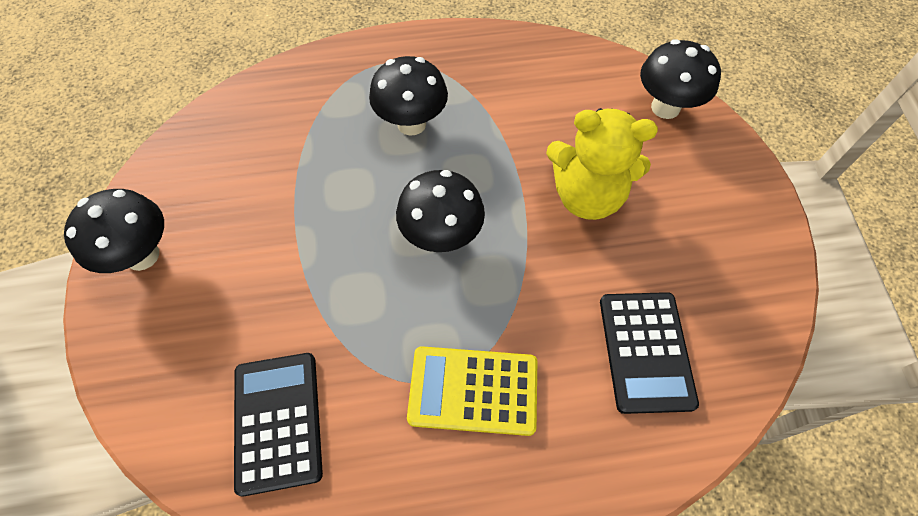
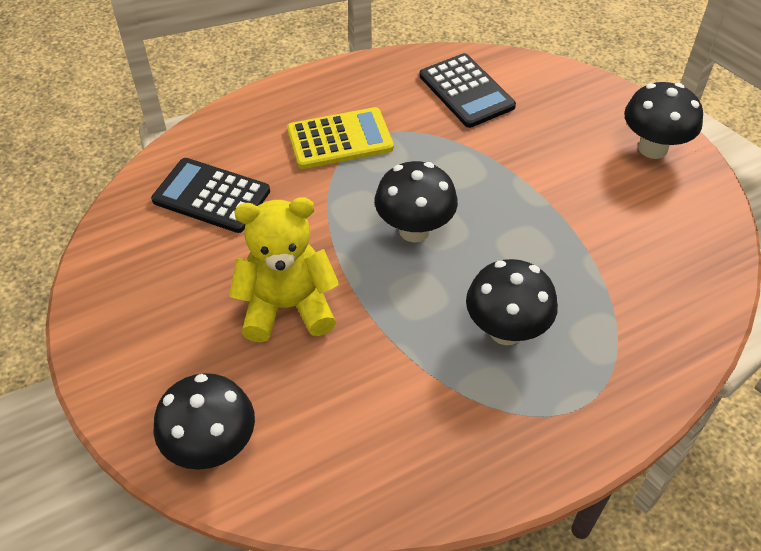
camera: 160 degrees right, 10 degrees down
(645, 351) = (211, 196): black calculator -> black calculator turned 45 degrees counterclockwise

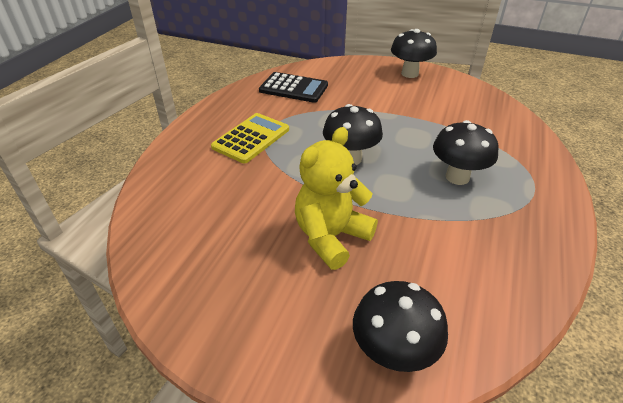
camera: 40 degrees left, 10 degrees down
(211, 196) = (202, 206): black calculator -> none

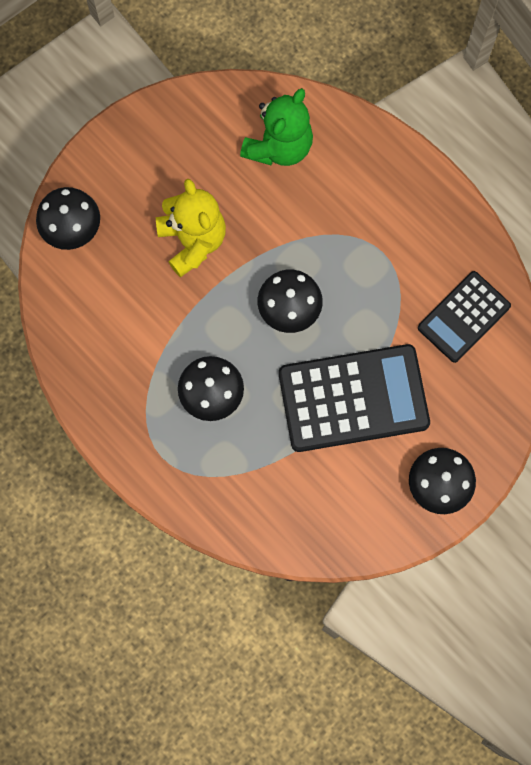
camera: 115 degrees right, 35 degrees up
(196, 210) = (279, 146): none -> green teddy bear
(251, 138) = (371, 228): yellow calculator -> none
(388, 113) = (353, 398): none -> black calculator

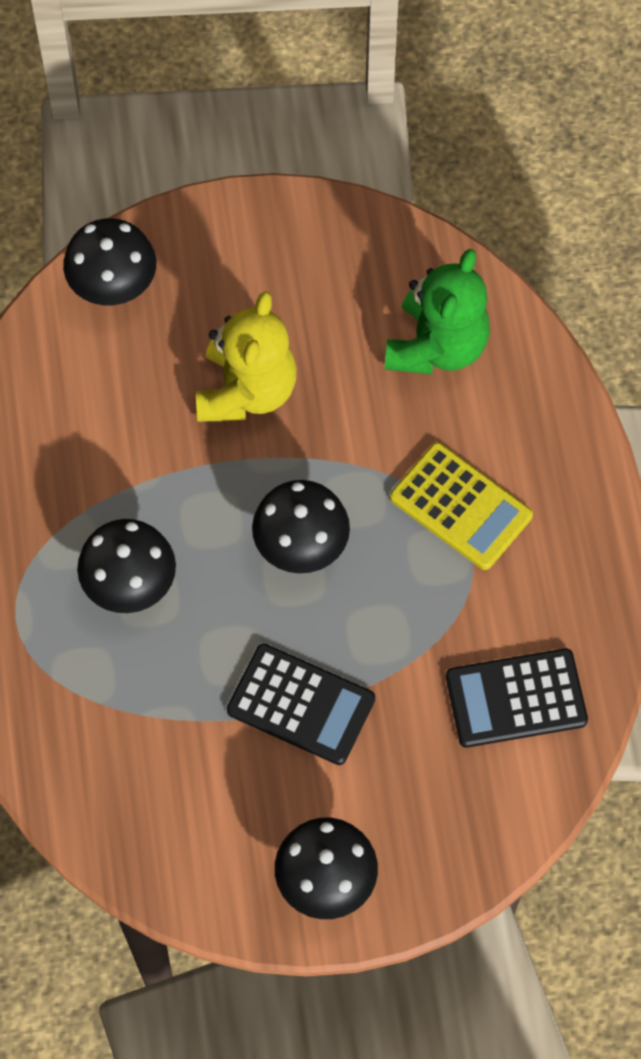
camera: 35 degrees right, 10 degrees down
(279, 146) = (437, 346): green teddy bear -> green teddy bear turned 45 degrees counterclockwise
(353, 398) = (301, 705): black calculator -> black calculator, size x0.61
(358, 230) = (460, 507): none -> yellow calculator

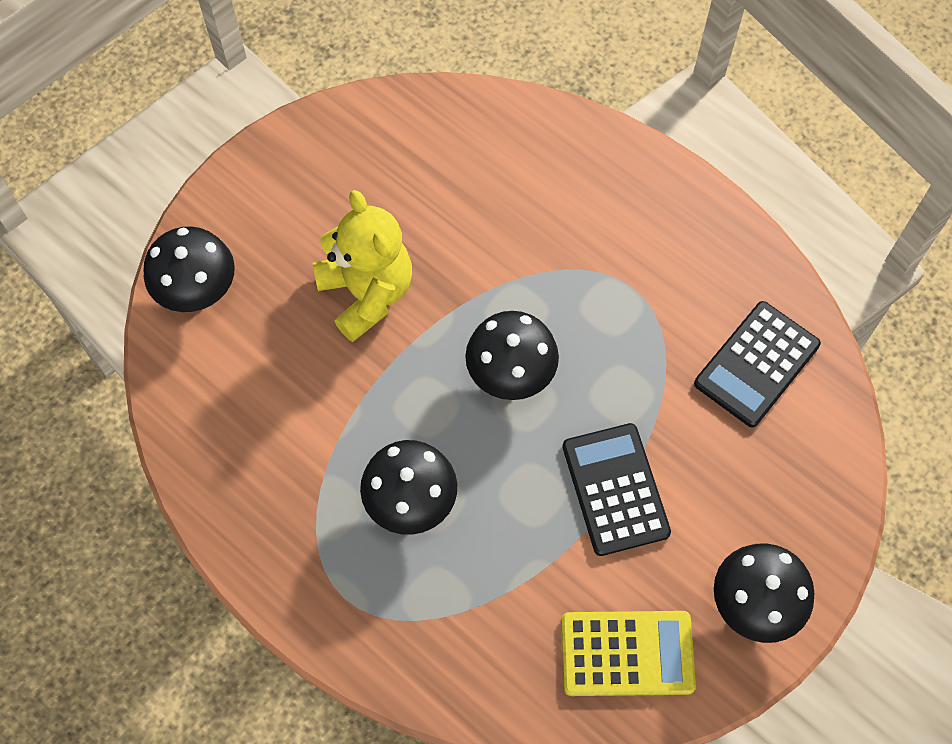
camera: 40 degrees left, 0 degrees up
(301, 705) = (615, 489): black calculator -> black calculator turned 90 degrees counterclockwise
(437, 346) = (475, 162): green teddy bear -> none
(460, 507) = (595, 261): yellow calculator -> yellow calculator (627, 653)

